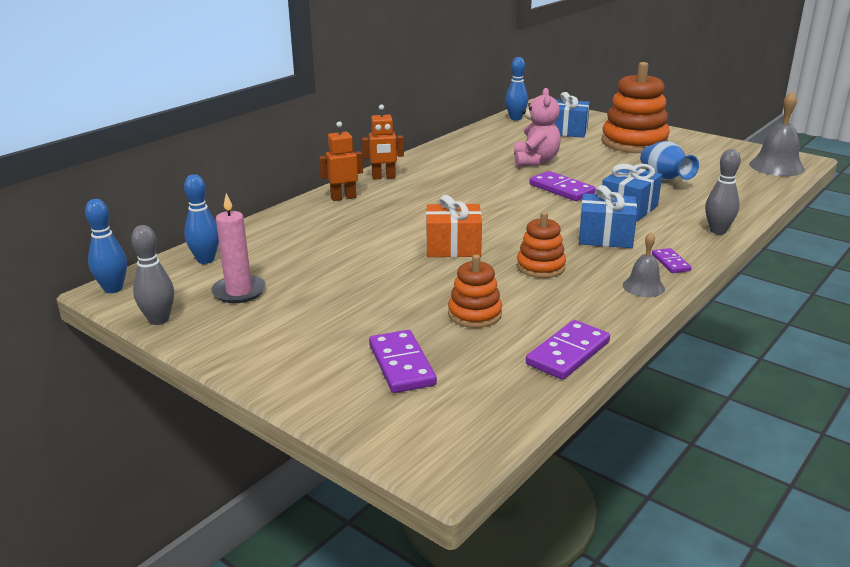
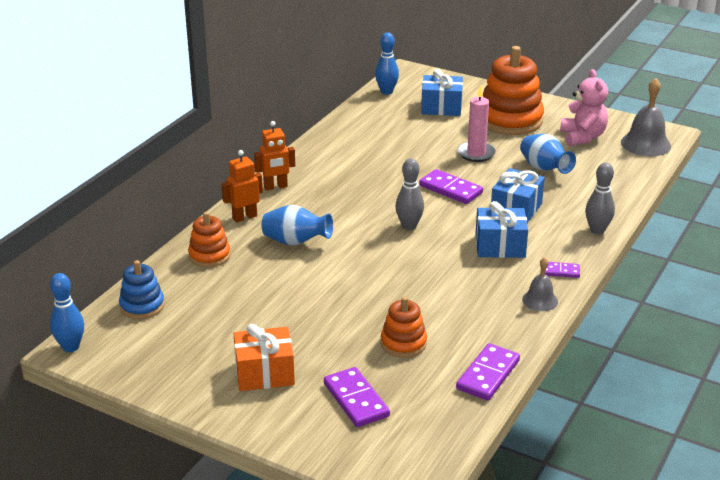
camera: 10 degrees left, 5 degrees up
(159, 320) = (130, 376): grey bowling pin -> grey bowling pin (409, 226)
(205, 260) = (142, 306): blue bowling pin -> blue stacking toy
(239, 292) = (189, 339): pink candle -> pink candle (476, 153)
(387, 220) = (295, 242): none -> blue vase
(453, 247) = (366, 270): orange gift -> orange gift (264, 373)
(535, 161) = (418, 153): pink teddy bear -> pink teddy bear (582, 137)
(540, 267) = (449, 286): orange stacking toy -> orange stacking toy (209, 256)
(671, 263) = (560, 271): purple domino -> purple domino turned 60 degrees counterclockwise

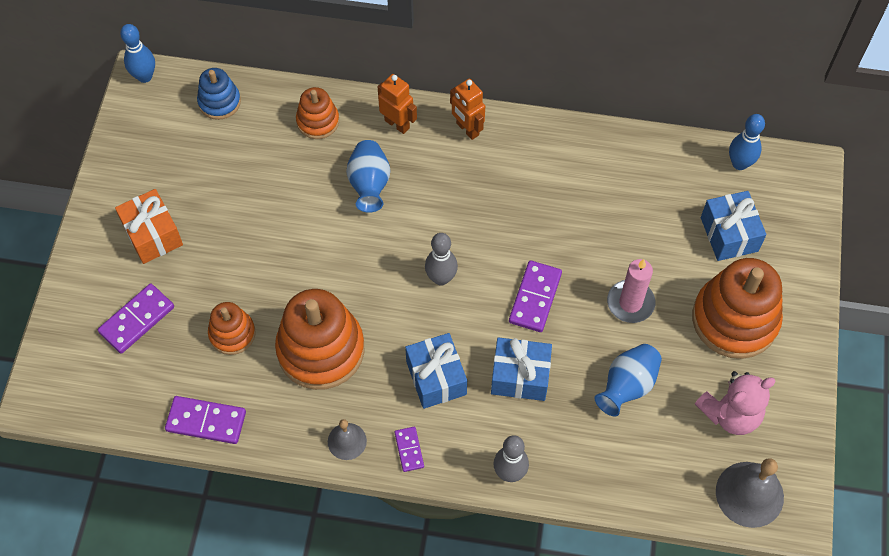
camera: 70 degrees right, 30 degrees up
(445, 297) = (321, 350): none -> orange stacking toy

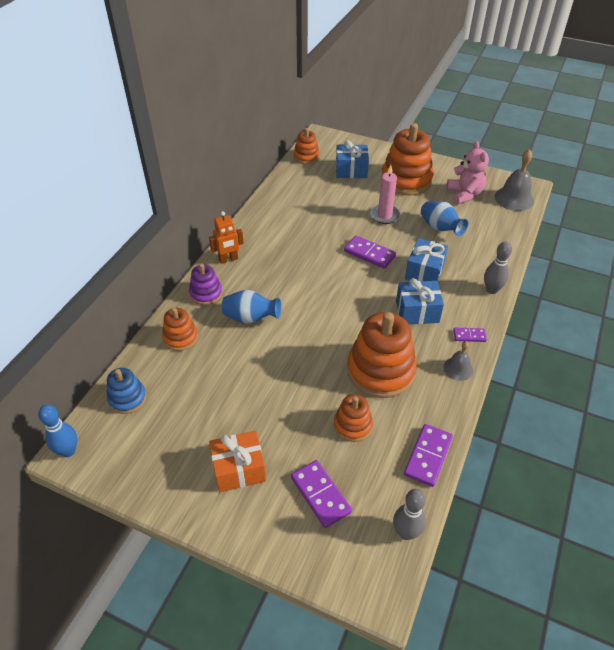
camera: 75 degrees left, 15 degrees down
(397, 124) = (206, 293): orange robot -> purple stacking toy
(441, 278) = (341, 295): grey bowling pin -> grey bowling pin (406, 532)
(739, 163) = (306, 157): blue bowling pin -> orange stacking toy

